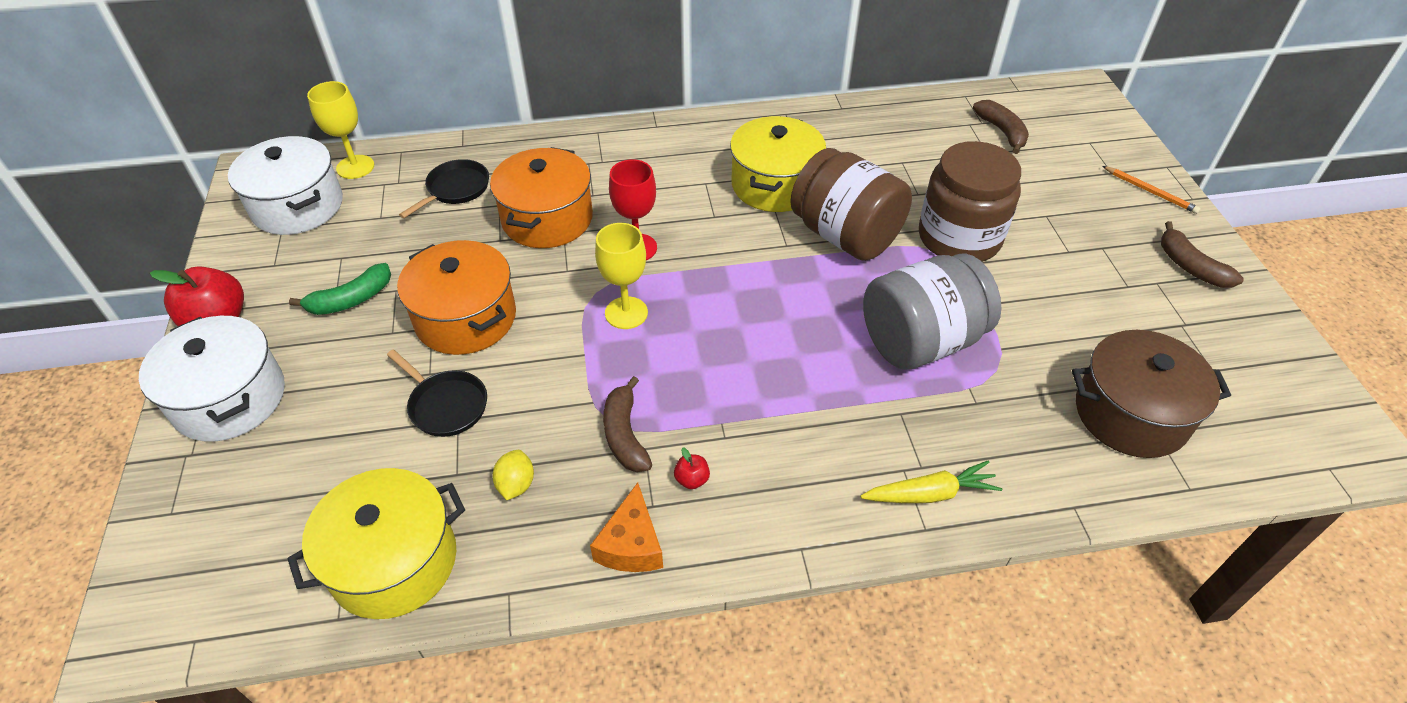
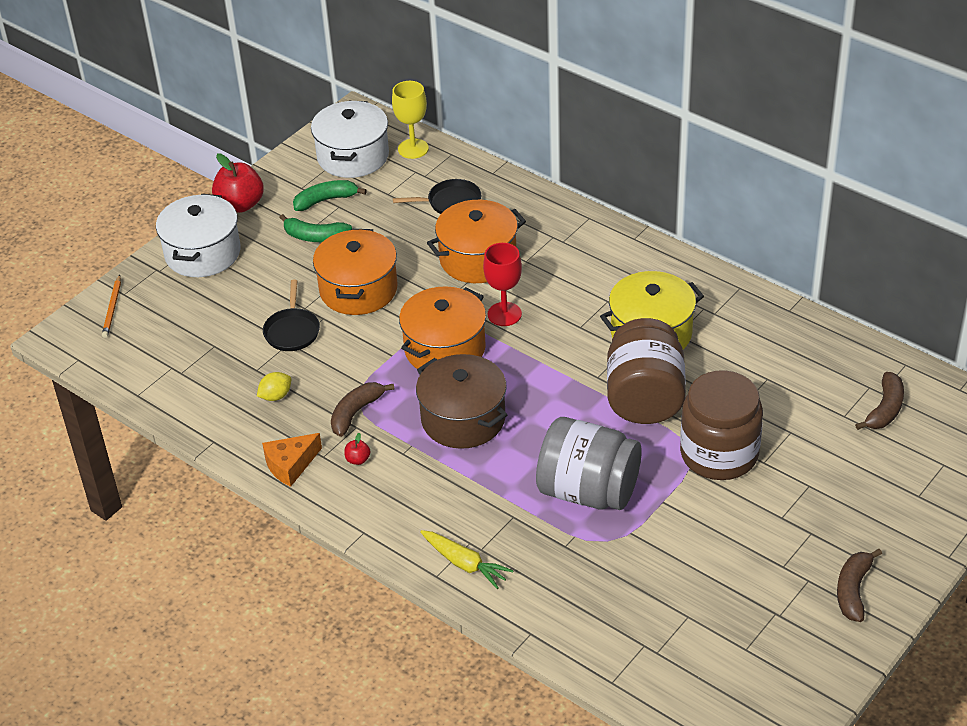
camera: 50 degrees right, 5 degrees down
(318, 260) = (325, 200): none -> green banana
(394, 562) = (185, 389): yellow pot -> none
(626, 313) = (445, 349): yellow goblet -> orange pot
(1131, 414) = (647, 624): brown pot -> brown pot (463, 419)
(1150, 191) = (923, 528): orange pencil -> orange pencil (112, 308)

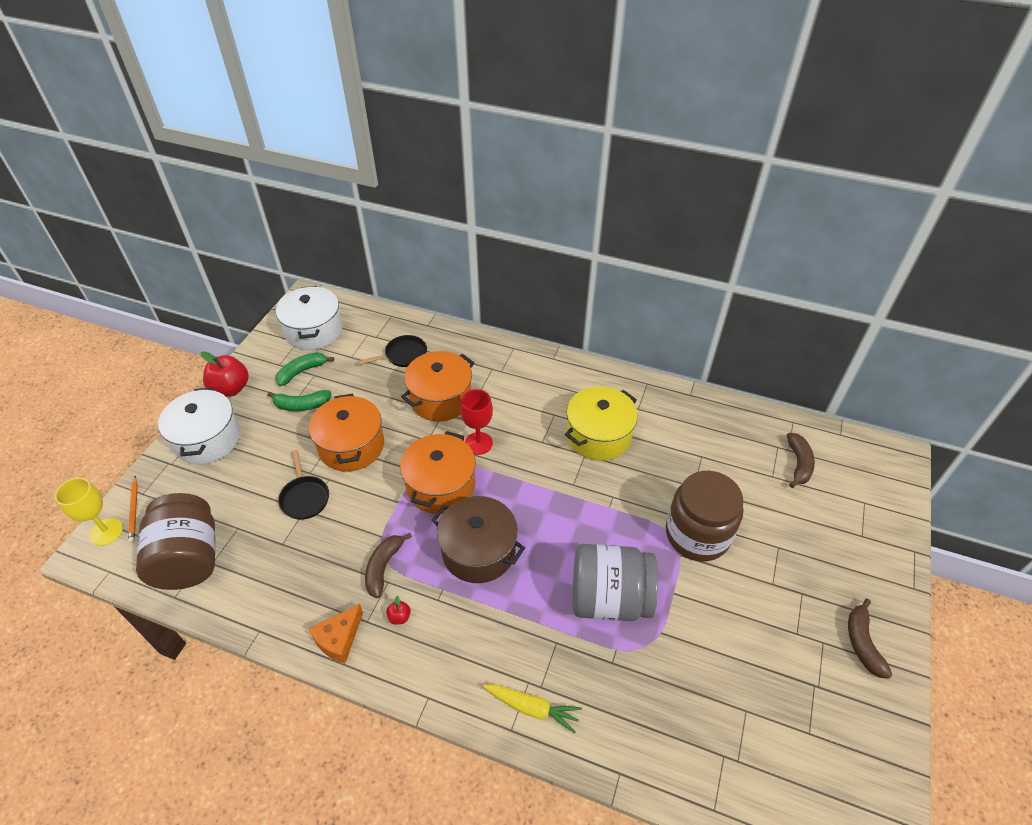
camera: 20 degrees left, 5 degrees up
(275, 396) = (306, 567): yellow lemon -> none
(413, 149) = (360, 316): yellow goblet -> yellow goblet (106, 532)
(645, 398) = (618, 495): brown jar -> brown jar (189, 558)

